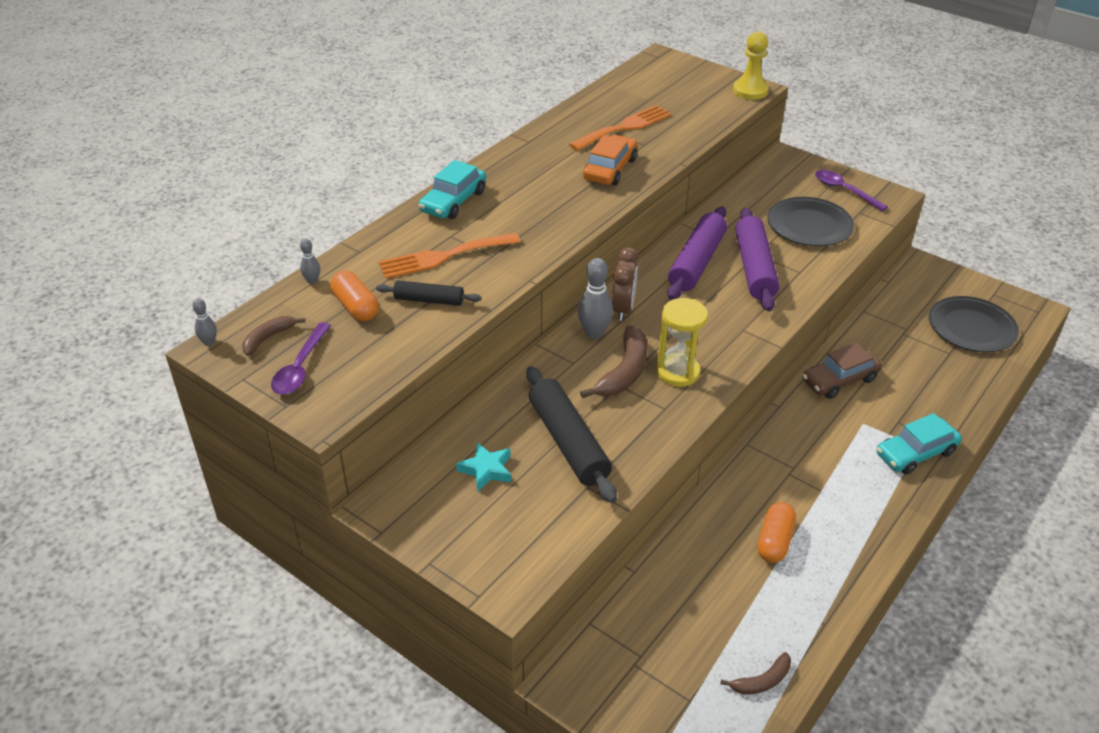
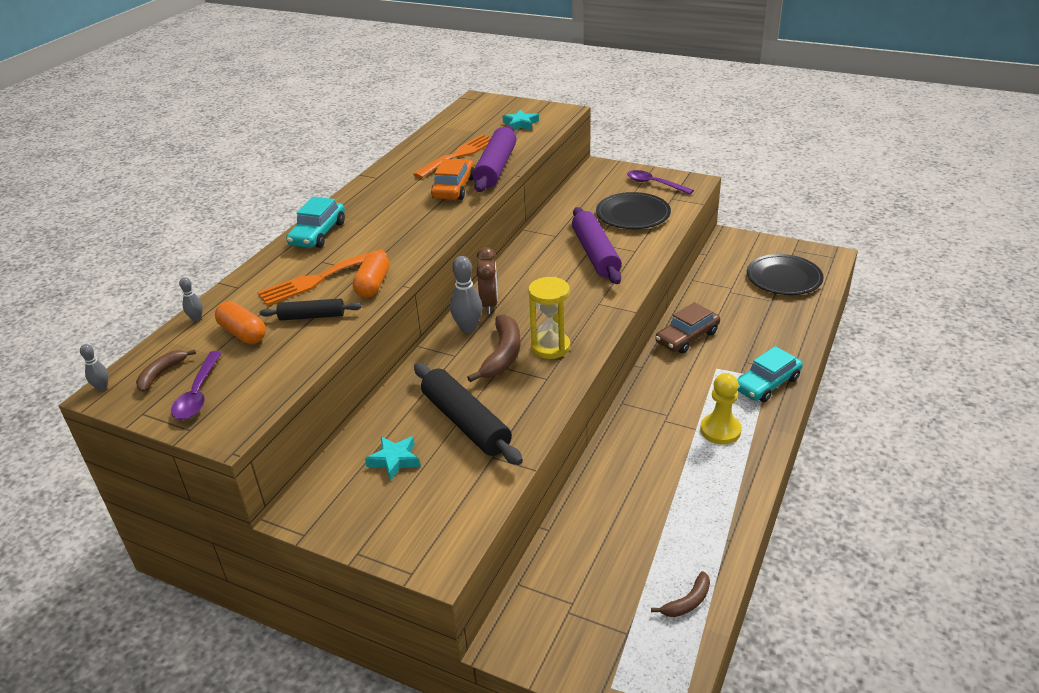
camera: 10 degrees left, 5 degrees down
(696, 262) = (544, 257): purple rolling pin -> purple rolling pin (496, 168)
(703, 98) = (521, 124): none -> turquoise star
(750, 91) = (559, 113): yellow pawn -> yellow pawn (720, 430)
(774, 541) = (667, 479): orange capsule -> orange capsule (373, 285)

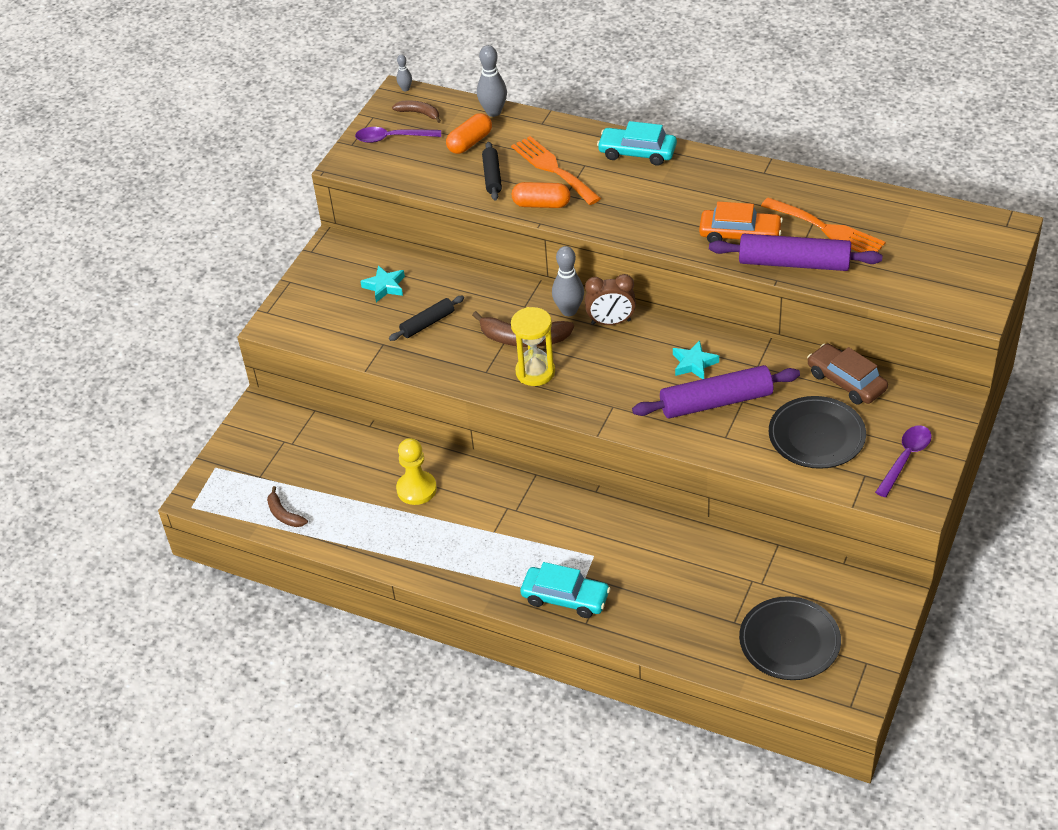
camera: 90 degrees right, 10 degrees up
(196, 319) = (493, 112): grey bowling pin -> grey bowling pin, size x1.89
(466, 422) = (427, 323): black rolling pin -> black rolling pin, size x0.56
(521, 124) = (926, 275): turquoise star -> turquoise star (694, 364)
(687, 337) = (651, 533): brown car -> brown car (846, 381)
(720, 430) = (490, 551): yellow pawn -> yellow pawn (416, 489)
(767, 384) = (565, 598): turquoise car -> turquoise car turned 150 degrees clockwise

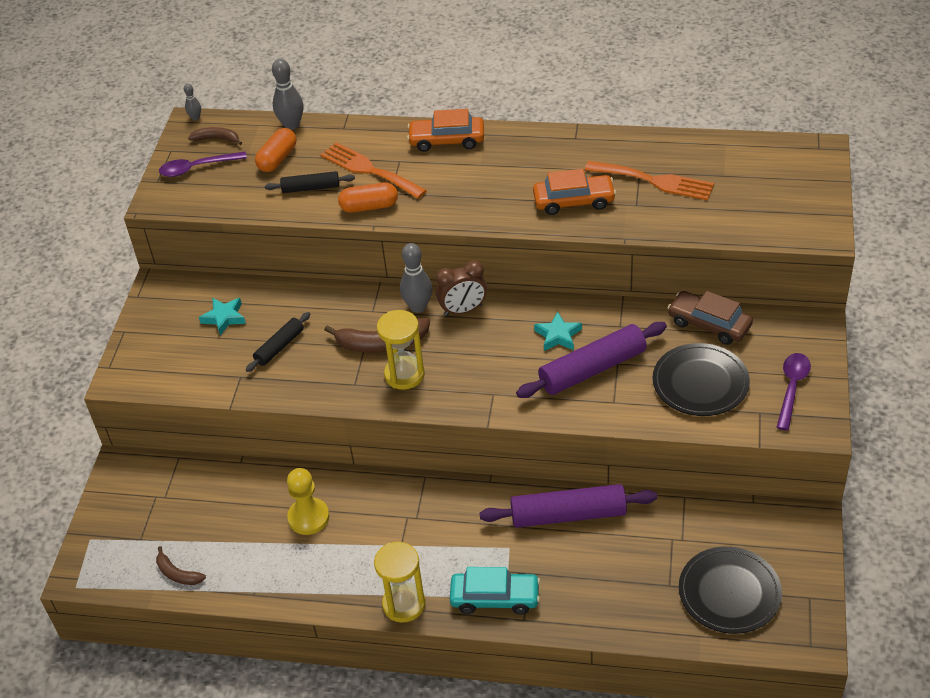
camera: 15 degrees left, 0 degrees up
(479, 585) = (404, 604): none -> yellow hourglass
(492, 176) = (311, 188): black rolling pin -> black rolling pin turned 75 degrees counterclockwise
(637, 153) = (447, 140): turquoise car -> orange car
(794, 263) = (635, 219): purple rolling pin -> purple rolling pin (568, 515)

